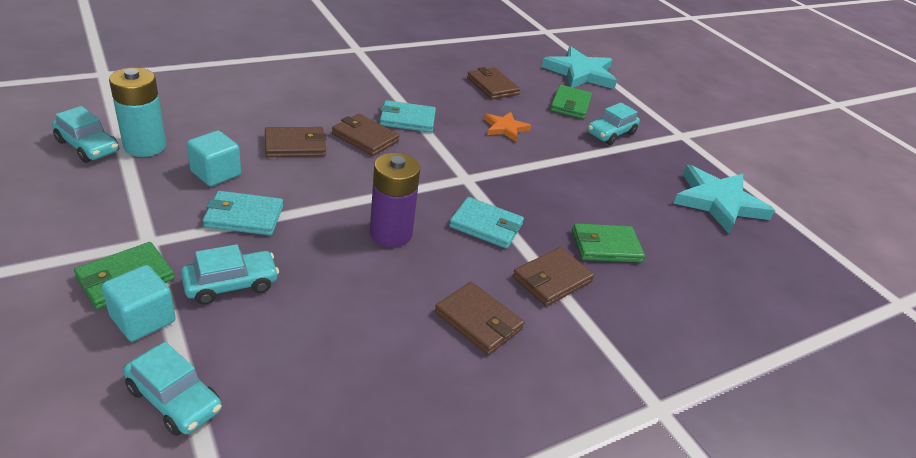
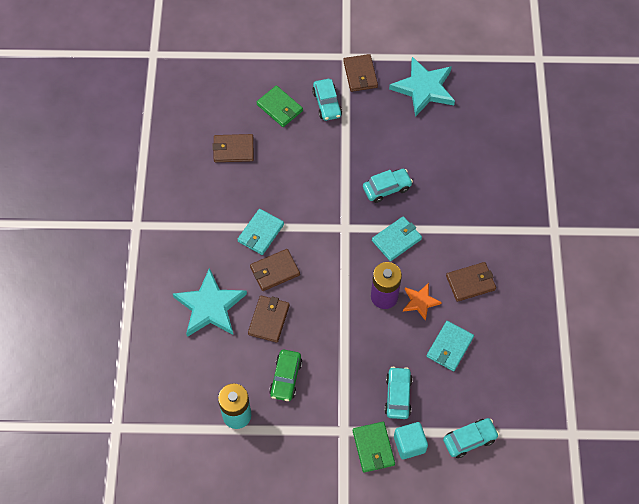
camera: 55 degrees left, 25 degrees up
(88, 146) = (225, 450): turquoise car -> turquoise car (387, 188)
(216, 173) = (286, 378): turquoise cube -> green car
(244, 217) = (338, 373): turquoise wallet -> turquoise wallet (449, 347)
(505, 128) = (295, 172): orange star -> orange star (420, 302)
(552, 279) = (454, 229): brown wallet -> brown wallet (360, 74)
(580, 73) = (235, 71): turquoise star -> turquoise star (210, 306)
(606, 246) = (439, 183): green wallet -> none

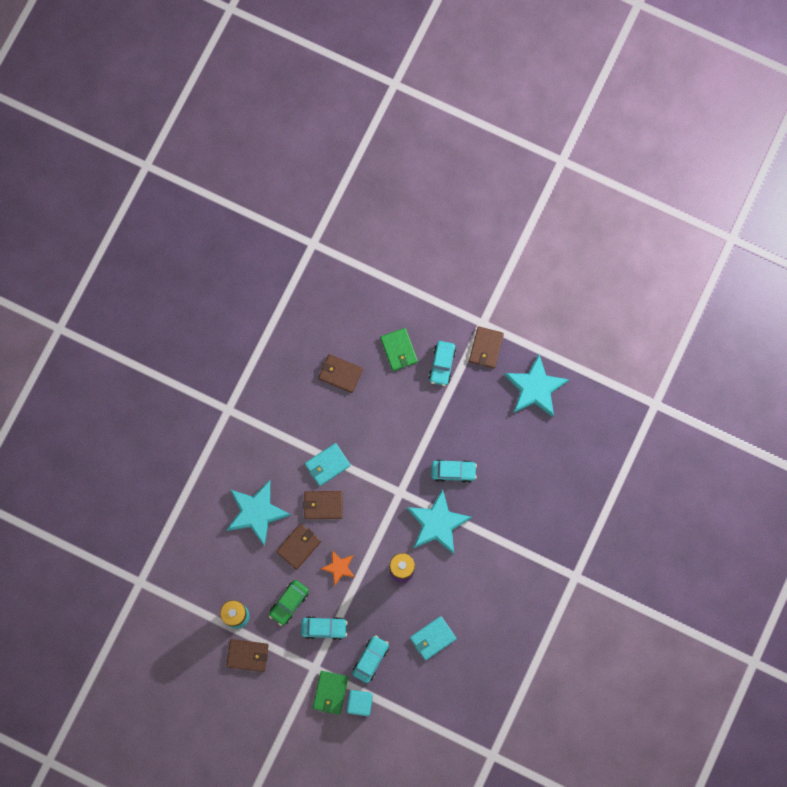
camera: 25 degrees right, 15 degrees up
(396, 240) = (437, 523): turquoise wallet -> turquoise star
(420, 302) = (429, 588): orange star -> orange star (339, 567)
(469, 440) = (408, 722): turquoise car -> turquoise car (324, 628)
(470, 283) = (479, 590): brown wallet -> brown wallet (247, 655)

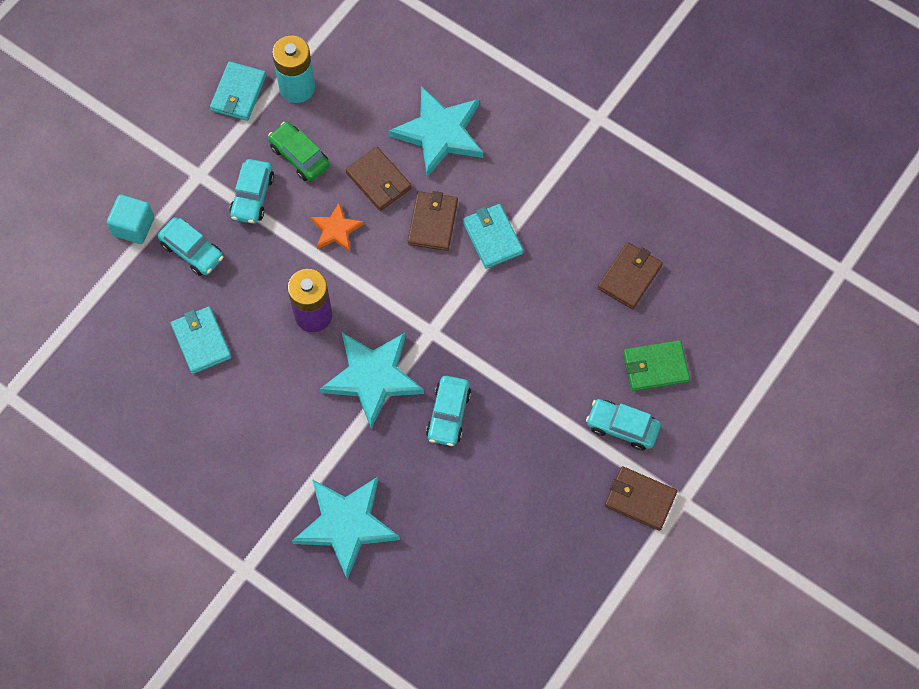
camera: 100 degrees right, 10 degrees down
(247, 655) = (238, 93): brown wallet -> turquoise wallet
(330, 692) = (159, 190): green wallet -> none
(535, 388) = (562, 565): turquoise star -> turquoise star (346, 525)

